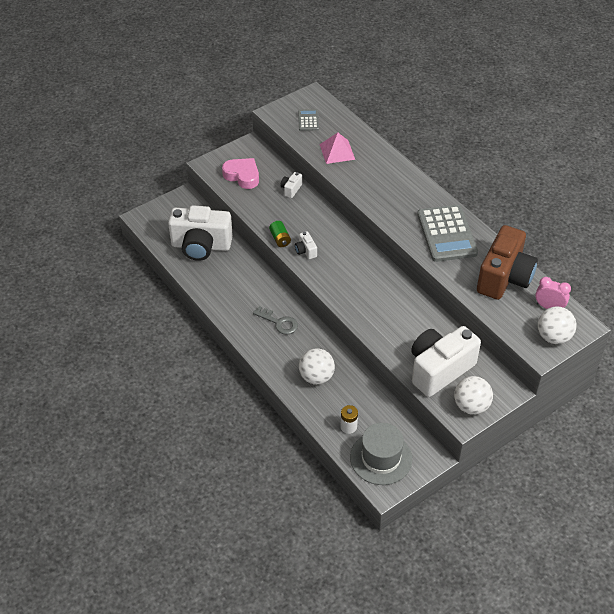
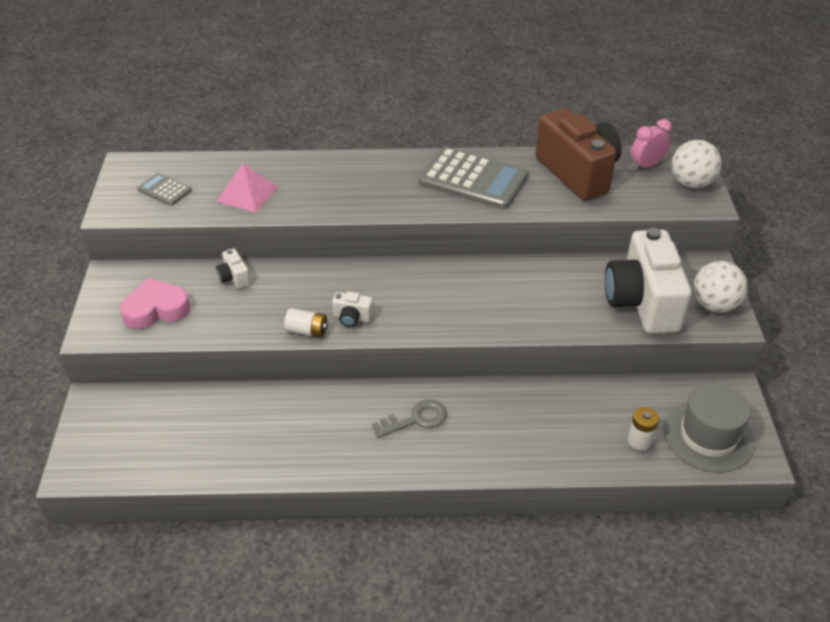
camera: 55 degrees left, 5 degrees down
(201, 246) = (202, 430): white camera -> none
(280, 239) = (307, 331): green battery -> white battery
(316, 377) = (537, 430): white ball -> none

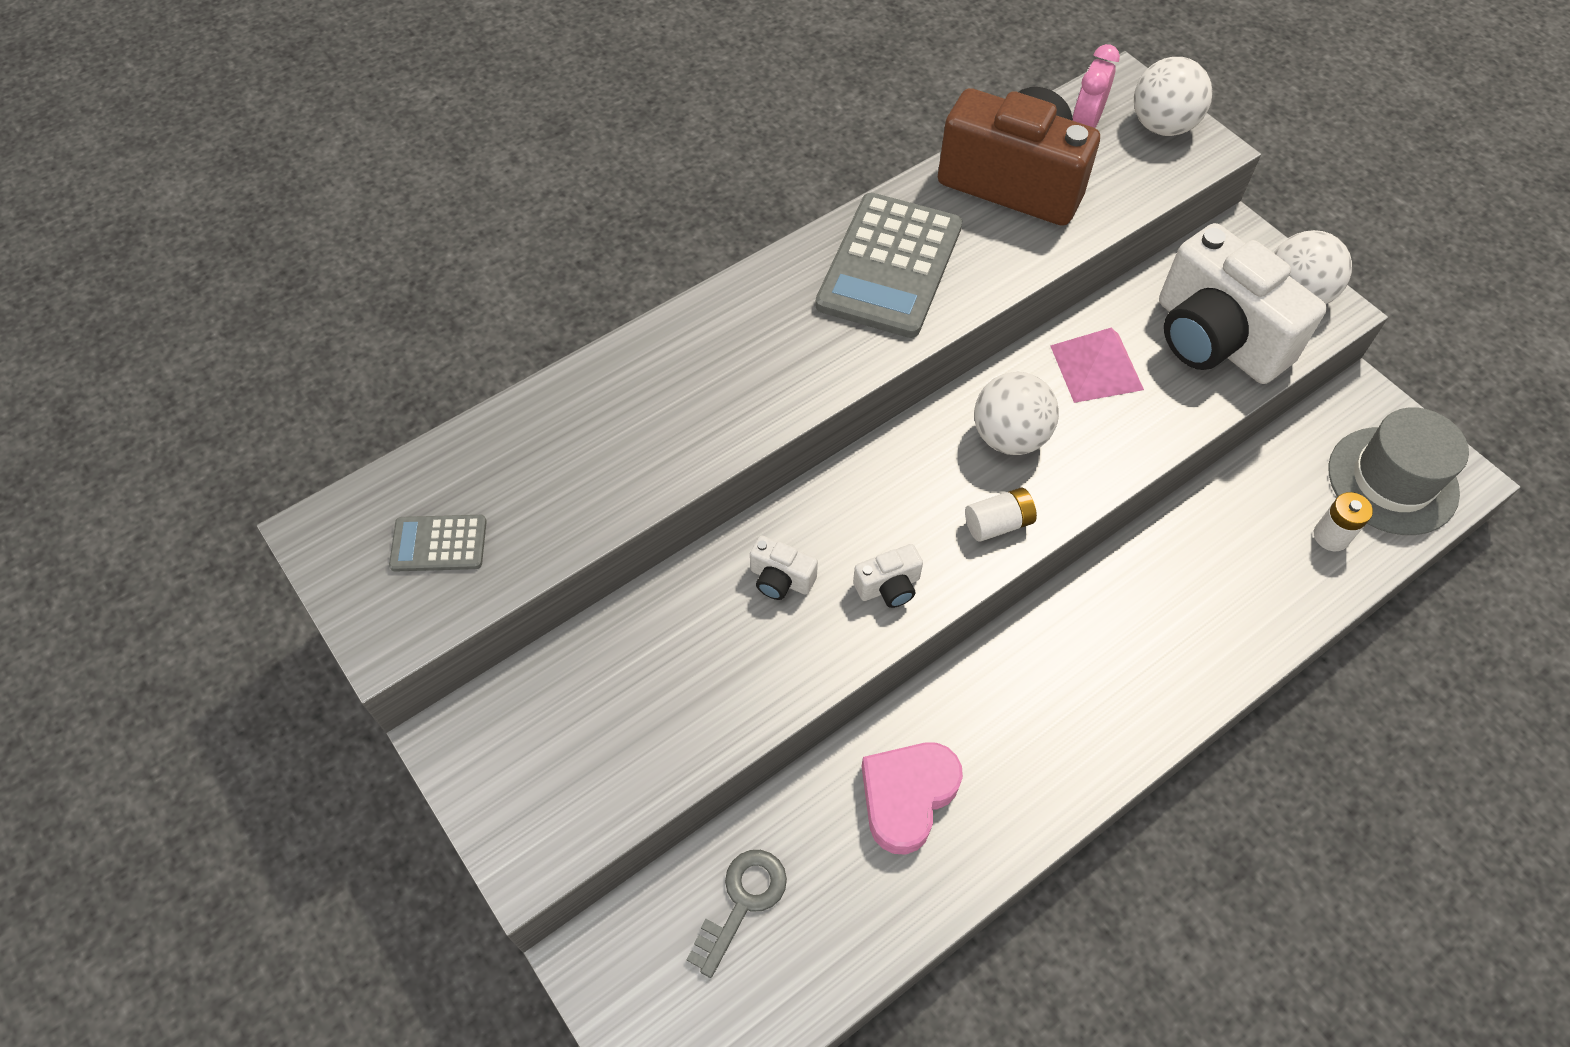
camera: 35 degrees left, 15 degrees up
(156, 309) = (589, 755): pink heart -> pink heart (907, 797)
(234, 277) = (655, 623): white camera -> white camera (781, 579)
(247, 194) = (584, 474): pink pyramid -> pink pyramid (1096, 367)
(307, 331) = (847, 648): white battery -> white battery (998, 523)
(416, 419) = (1060, 678): grey key -> grey key (742, 902)
(473, 179) = (889, 266): grey calculator -> grey calculator turned 120 degrees clockwise
(478, 289) = (1009, 437): none -> white ball

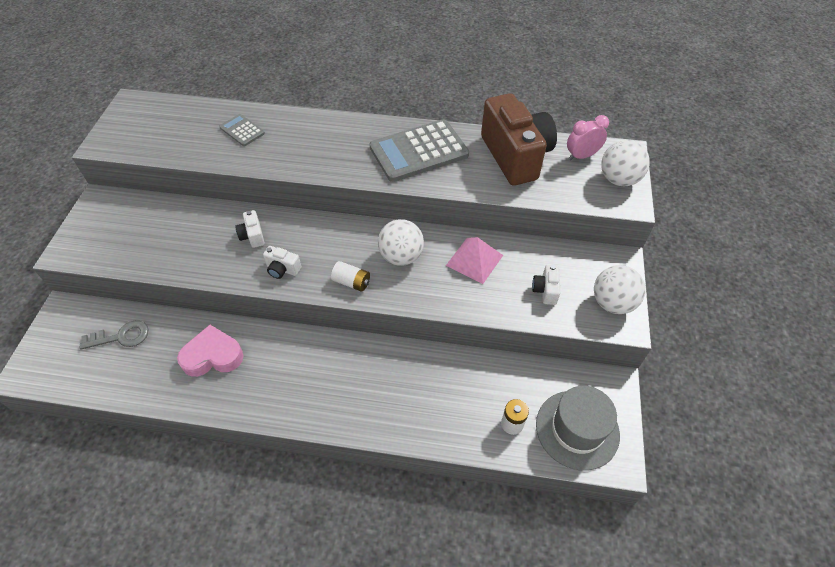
camera: 45 degrees right, 5 degrees down
(439, 543) = (153, 129): grey calculator -> grey calculator (242, 130)
(1216, 339) = (545, 290): white camera -> white camera, size x0.40

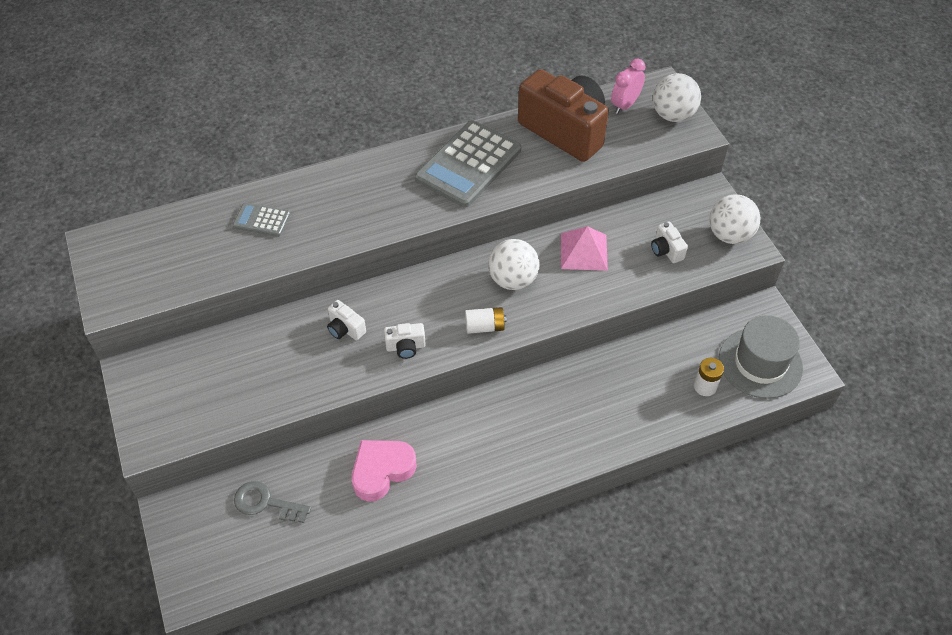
camera: 30 degrees left, 0 degrees up
(121, 337) = (266, 503): grey key -> grey key turned 120 degrees counterclockwise

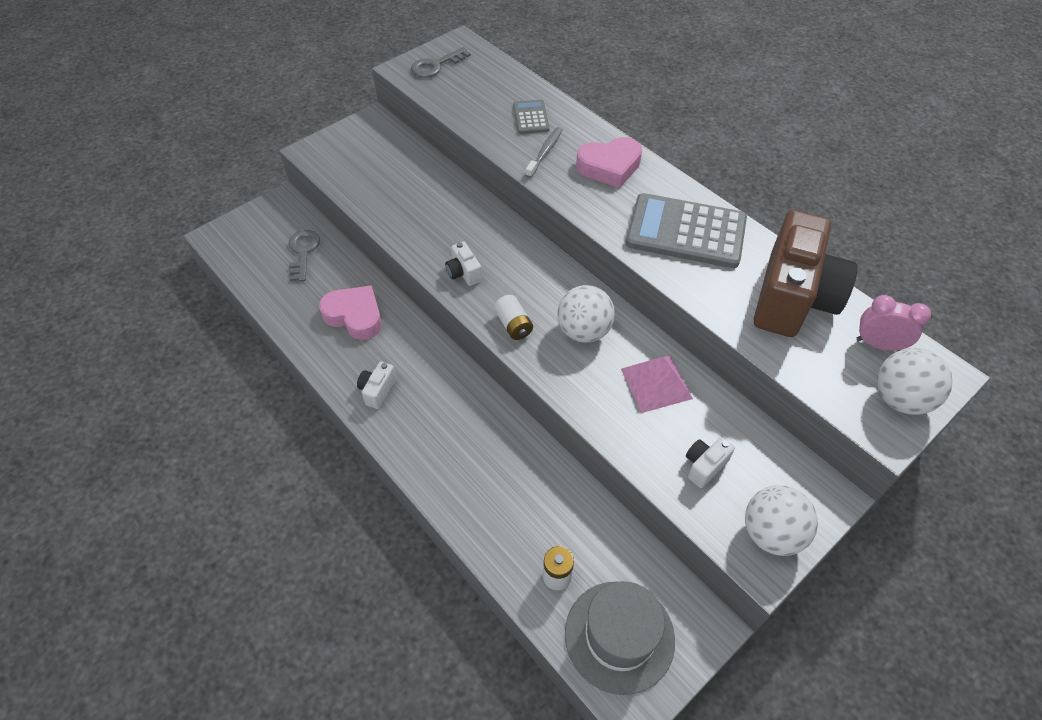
camera: 70 degrees right, 0 degrees up
(124, 274) = (436, 65): none -> grey key
(318, 225) = (545, 152): none -> grey toothbrush
(345, 329) = (466, 226): white camera -> white camera (377, 390)
(364, 186) = (609, 167): none -> pink heart

